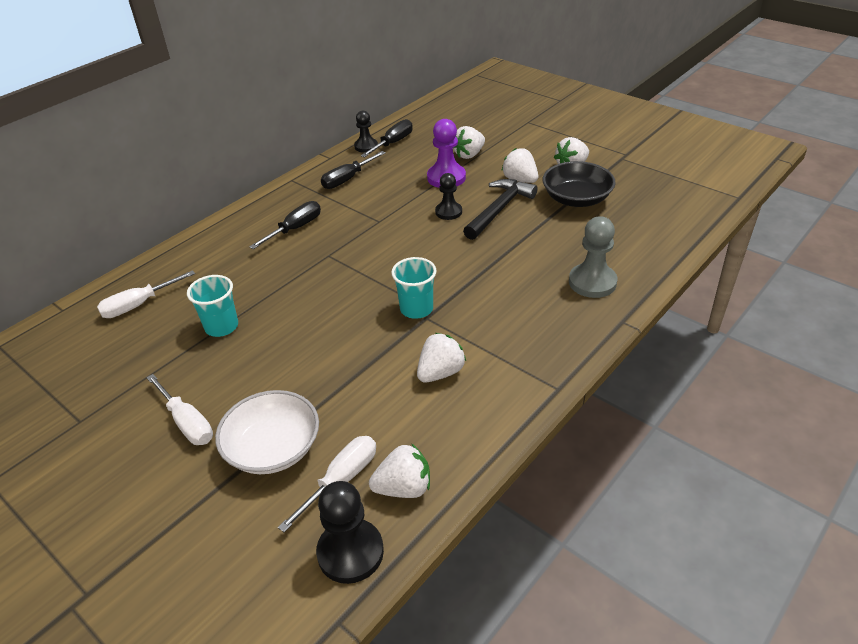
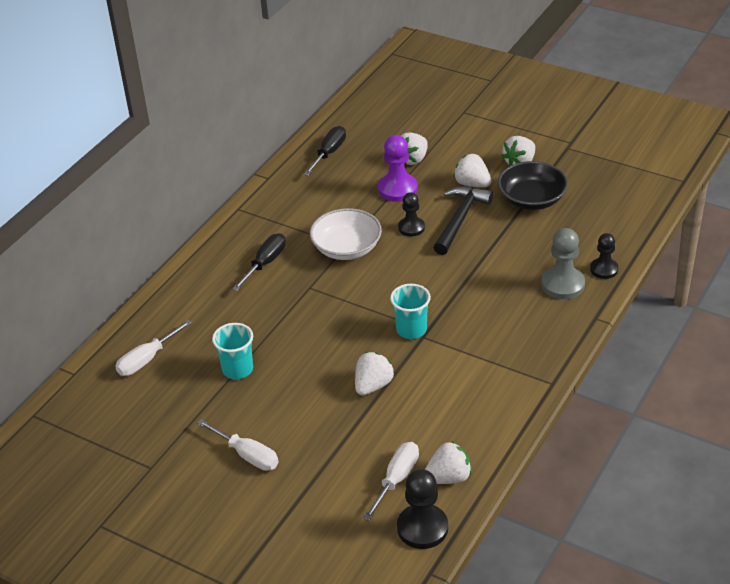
camera: 10 degrees left, 0 degrees up
(273, 448) = (330, 464): white bowl -> white bowl (346, 248)
(348, 179) = (297, 201): black screwdriver -> none
(366, 146) = (301, 160): black pawn -> black pawn (604, 269)
(440, 372) = (450, 383): white strawberry -> white strawberry (373, 385)

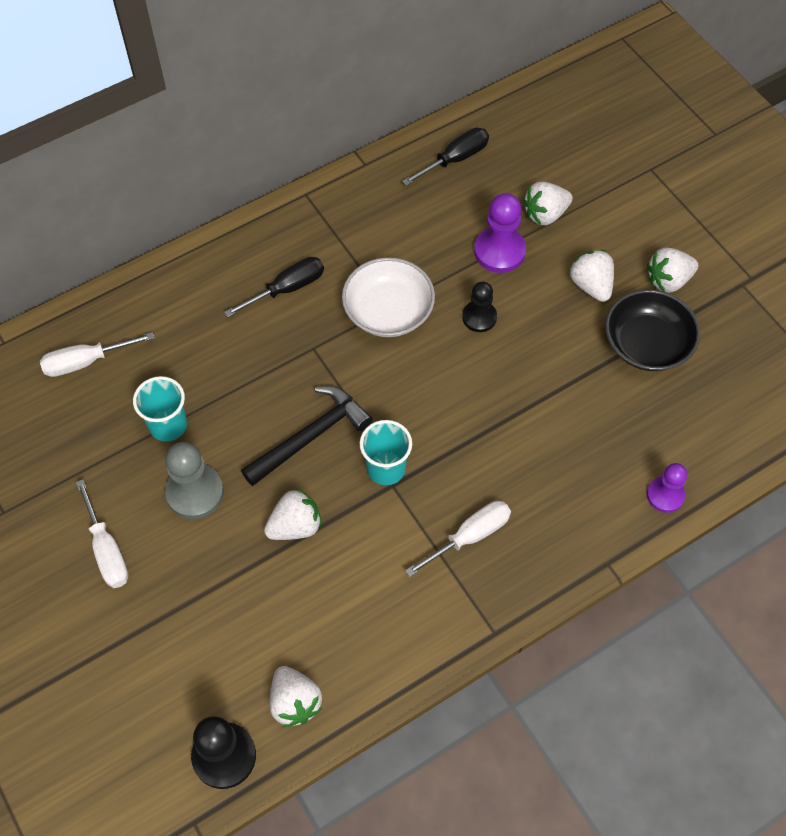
camera: 25 degrees right, 20 degrees up
(396, 480) = (238, 673): white screwdriver -> white screwdriver (469, 537)
(448, 477) = (295, 702): white strawberry -> white strawberry turned 60 degrees clockwise
(460, 219) = (542, 333): black hammer -> black hammer (310, 436)
(563, 284) = (601, 492): grey pawn -> grey pawn (195, 492)
(604, 269) = (665, 495): black pawn -> purple pawn

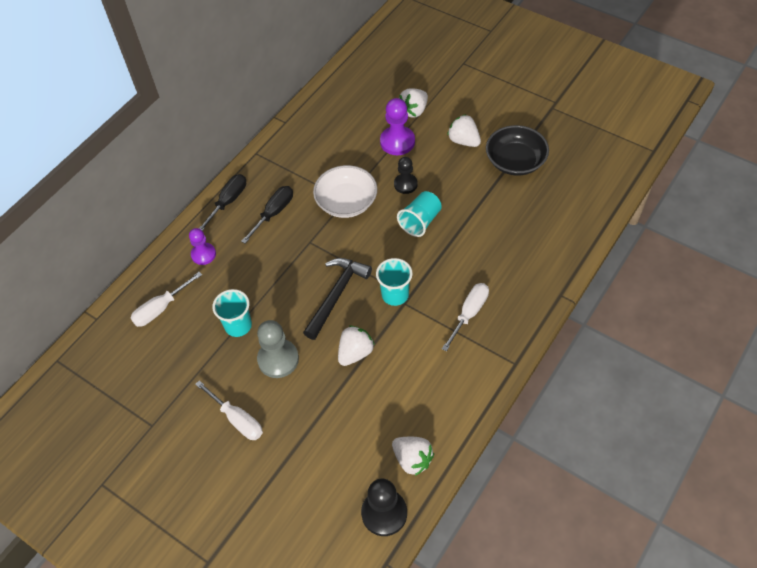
camera: 20 degrees left, 5 degrees down
(455, 159) = (341, 99): black screwdriver -> black screwdriver (228, 202)
(472, 379) = (420, 221): none -> turquoise cup
(665, 495) = (573, 242): purple pawn -> purple pawn (203, 254)
(668, 280) = (508, 121): white strawberry -> none

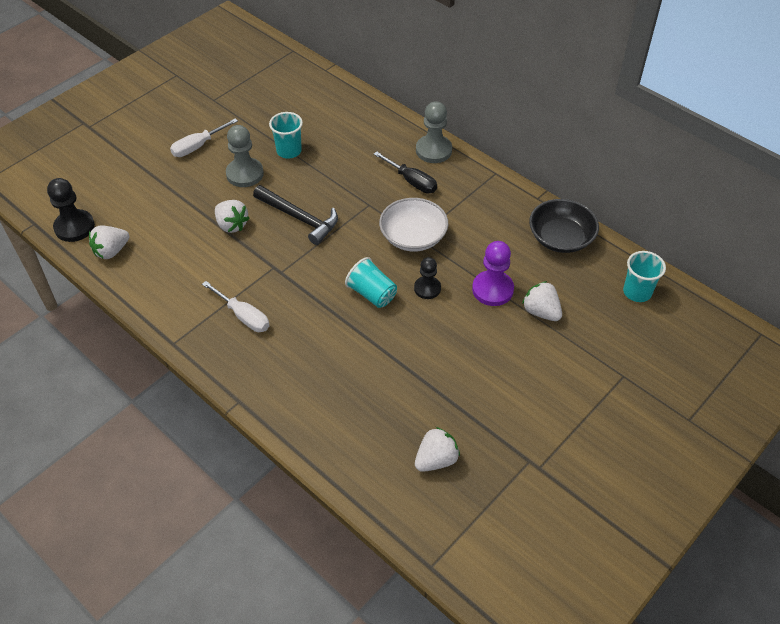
camera: 95 degrees right, 5 degrees down
(161, 308) = (323, 106): white screwdriver -> none
(203, 254) = (374, 132): purple pawn -> none
(228, 202) = (433, 150): black screwdriver -> grey pawn
(395, 295) = (285, 261): turquoise cup -> turquoise cup (637, 292)
(464, 141) = (484, 352): white strawberry -> white strawberry (436, 460)
(515, 161) = (441, 399): black bowl -> black bowl (560, 238)

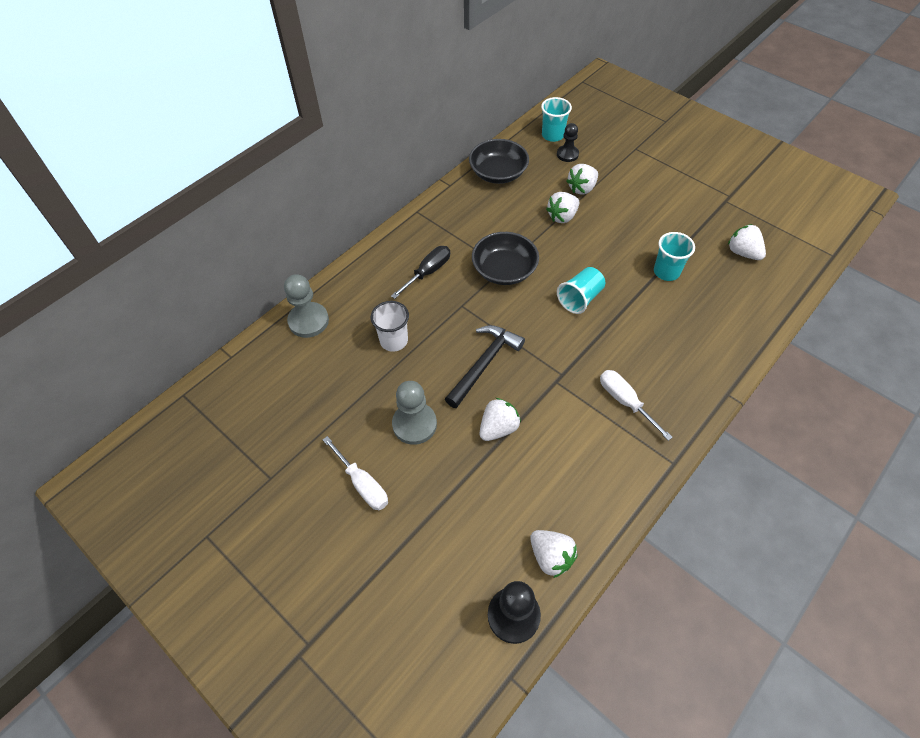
camera: 90 degrees left, 5 degrees up
(243, 316) = (625, 402): white screwdriver -> white screwdriver turned 75 degrees counterclockwise
(289, 151) = (376, 383): turquoise cup -> turquoise cup (666, 272)
(332, 160) = (394, 341): none -> white cup
(413, 237) = (504, 270): white bowl -> black bowl
(427, 288) = (567, 259): black pawn -> black pawn (567, 154)
(433, 150) = (382, 256): grey pawn -> grey pawn (308, 321)
(492, 289) = (562, 216): purple pawn -> white strawberry

